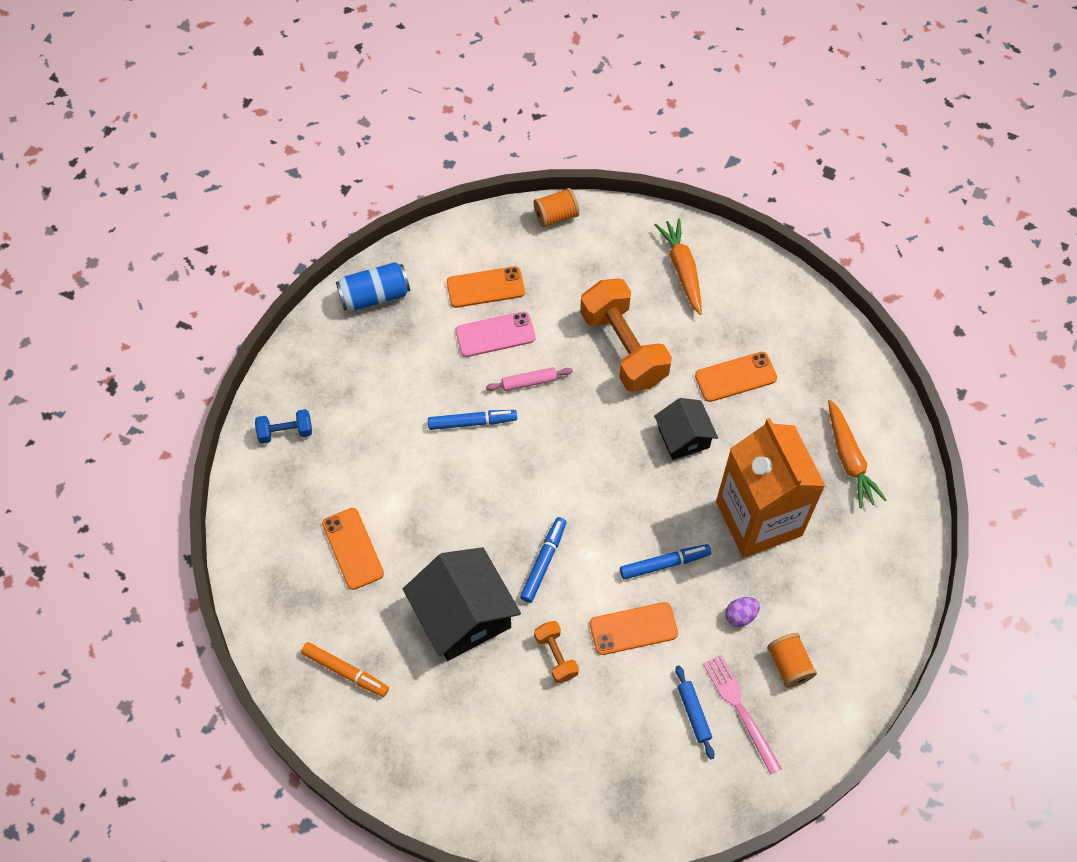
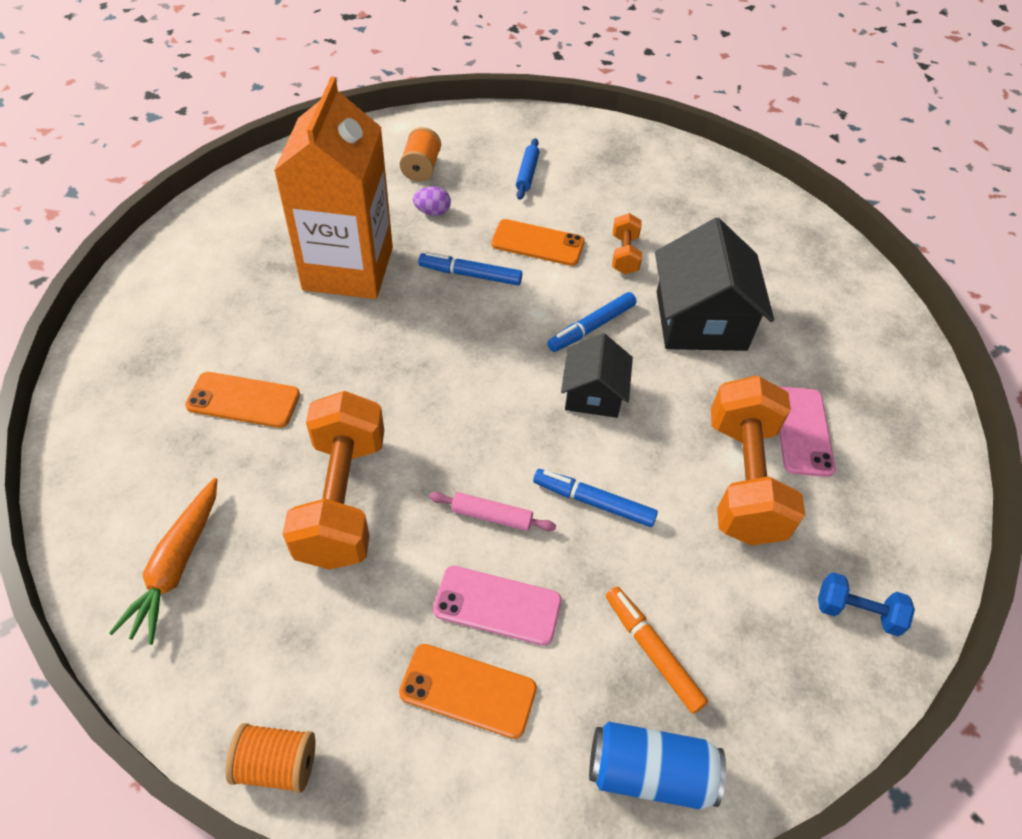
camera: 155 degrees left, 10 degrees down
(345, 671) = (844, 327): orange marker -> orange marker (652, 651)
(352, 548) = (802, 431): orange phone -> pink phone
(382, 487) = (743, 479): none -> orange dumbbell
(683, 437) = (357, 369): black house -> black house (593, 394)
(740, 710) = (486, 161): pink fork -> none
(849, 459) = (212, 274): orange carrot -> none

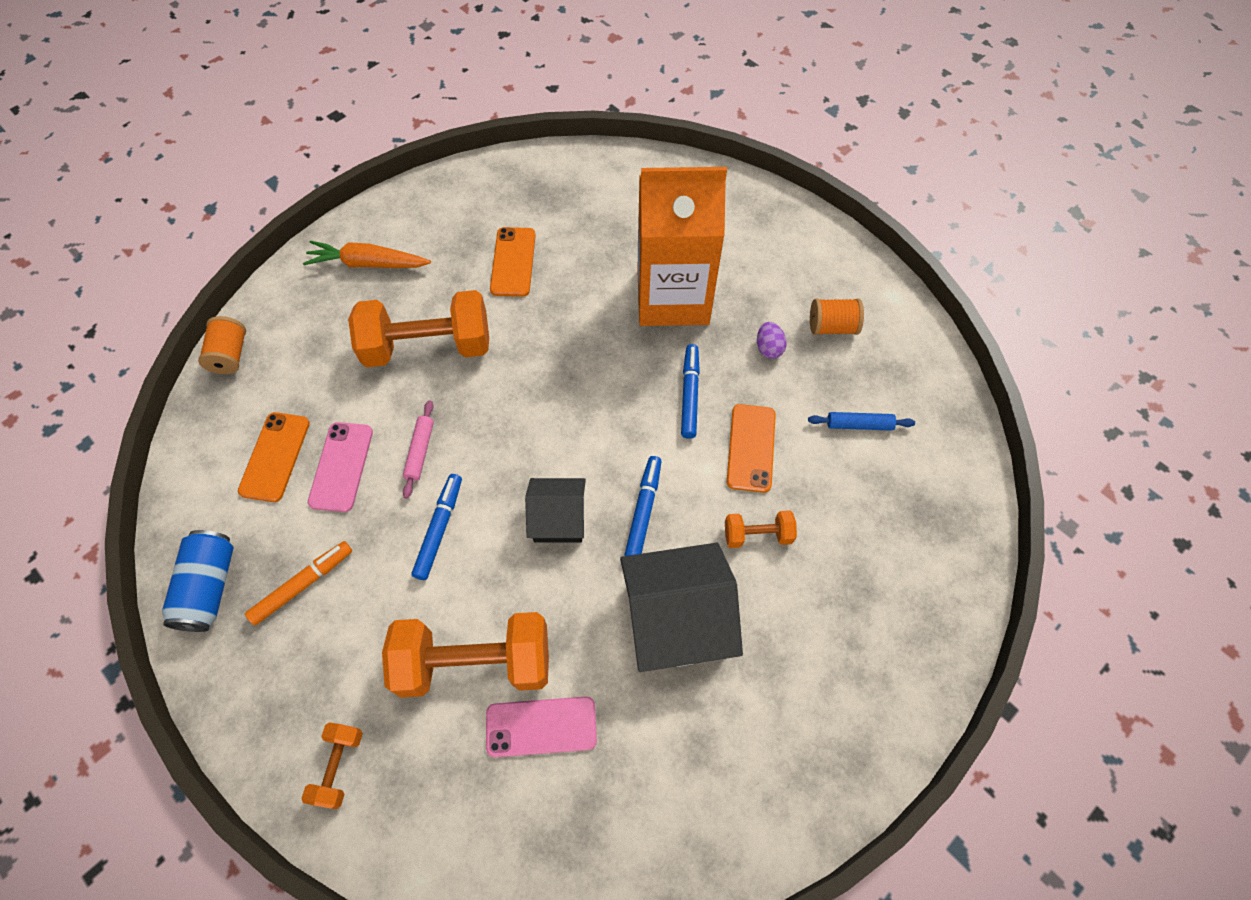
camera: 85 degrees right, 10 degrees up
(591, 327) = (643, 510): blue marker -> blue marker turned 60 degrees clockwise
(857, 612) = (339, 766): blue dumbbell -> orange dumbbell

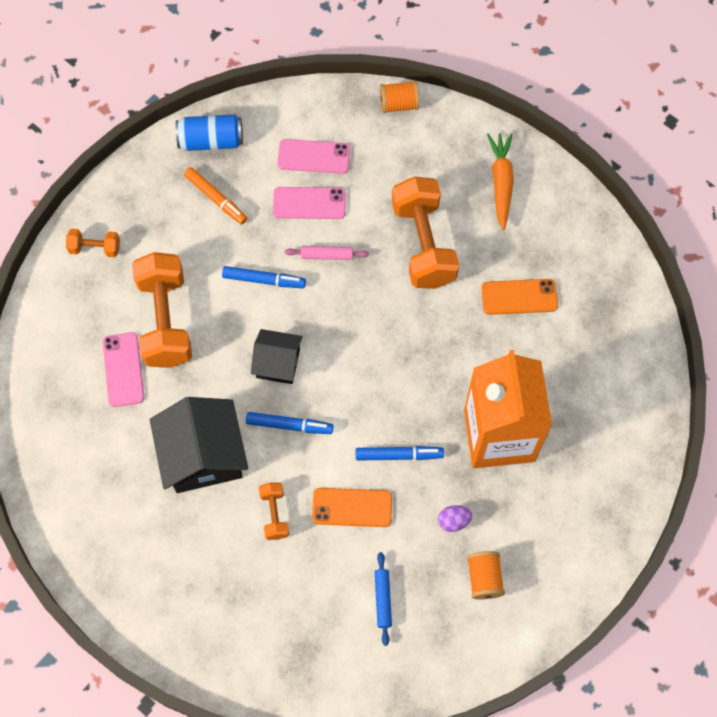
camera: 85 degrees right, 5 degrees up
(275, 457) = (314, 157): orange phone -> pink phone
(558, 519) = (278, 363): black house -> black house turned 75 degrees counterclockwise

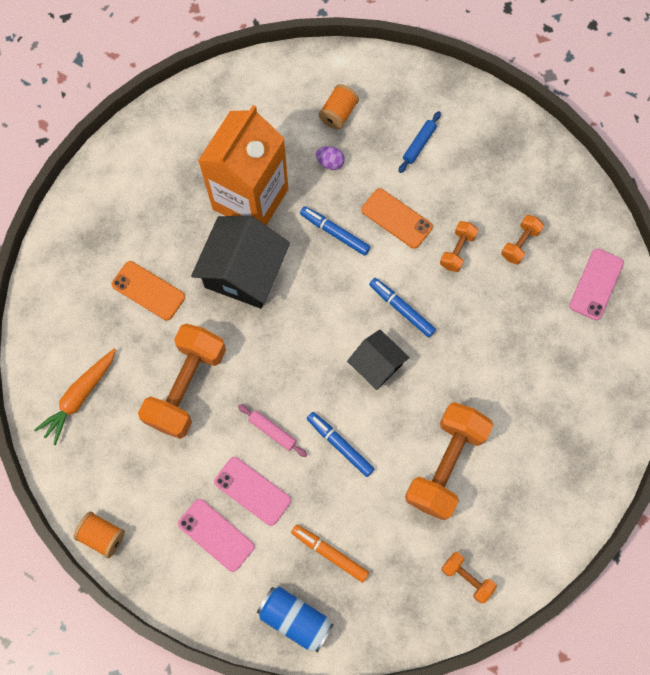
camera: 145 degrees left, 5 degrees up
(123, 369) = (506, 444): pink phone -> pink phone (596, 284)
(203, 455) = (484, 329): black house -> black house (244, 272)
(216, 198) = (329, 553): orange marker -> orange marker turned 45 degrees counterclockwise
(219, 561) = (520, 244): none -> orange dumbbell

